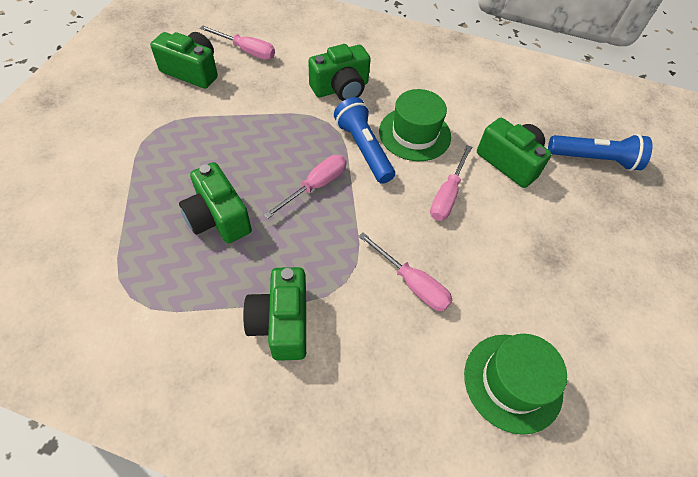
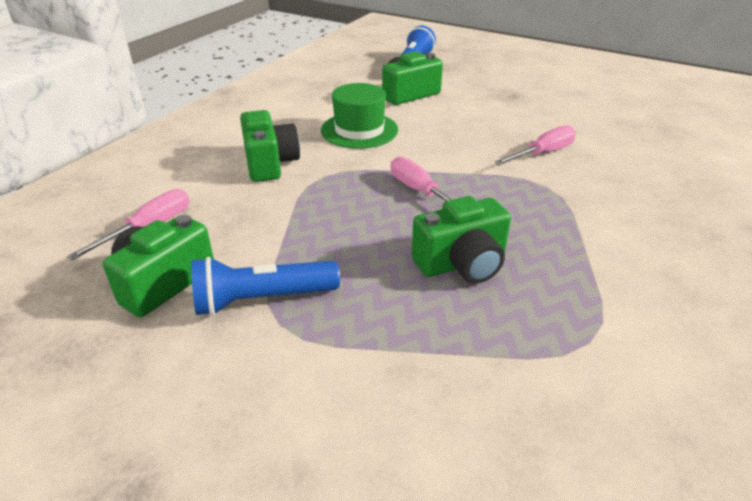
camera: 75 degrees left, 20 degrees down
(281, 323) = (600, 225): green camera -> none
(363, 149) = (372, 159): blue flashlight -> blue flashlight (262, 299)
(447, 195) = (443, 125): pink screwdriver -> none
(513, 382) = (625, 126): green hat -> none

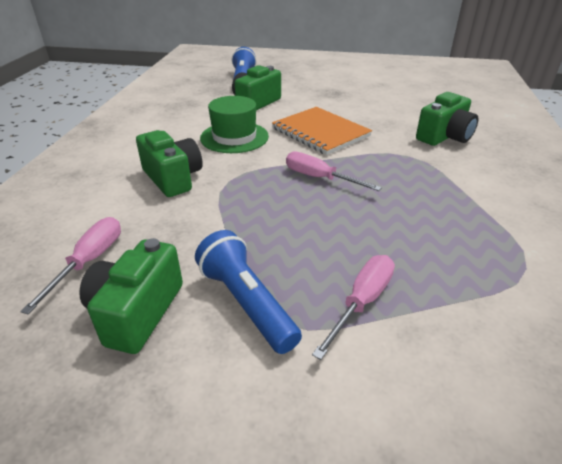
camera: 20 degrees left, 0 degrees up
(262, 299) = (246, 303): blue flashlight -> blue flashlight turned 90 degrees clockwise
(459, 140) = (320, 132): none -> orange notebook
(462, 263) = (392, 229): green camera -> green camera (444, 137)
(543, 153) = (389, 132): pink screwdriver -> pink screwdriver (362, 302)

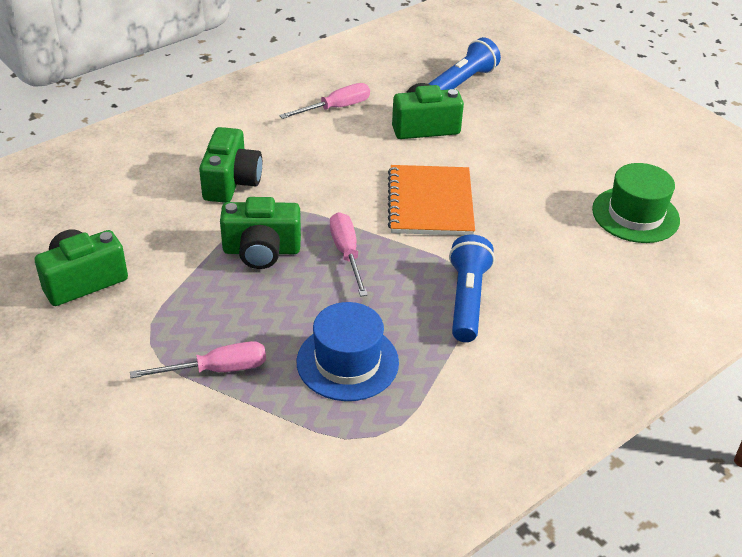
camera: 40 degrees right, 5 degrees up
(89, 261) = (96, 225): pink screwdriver -> pink screwdriver (336, 108)
(234, 137) = (340, 163): green hat -> green hat (635, 215)
(246, 303) = (148, 319): blue flashlight -> blue flashlight (467, 299)
(430, 236) = (347, 362): none -> blue hat
(444, 137) = (553, 283): green camera -> green camera (261, 251)

